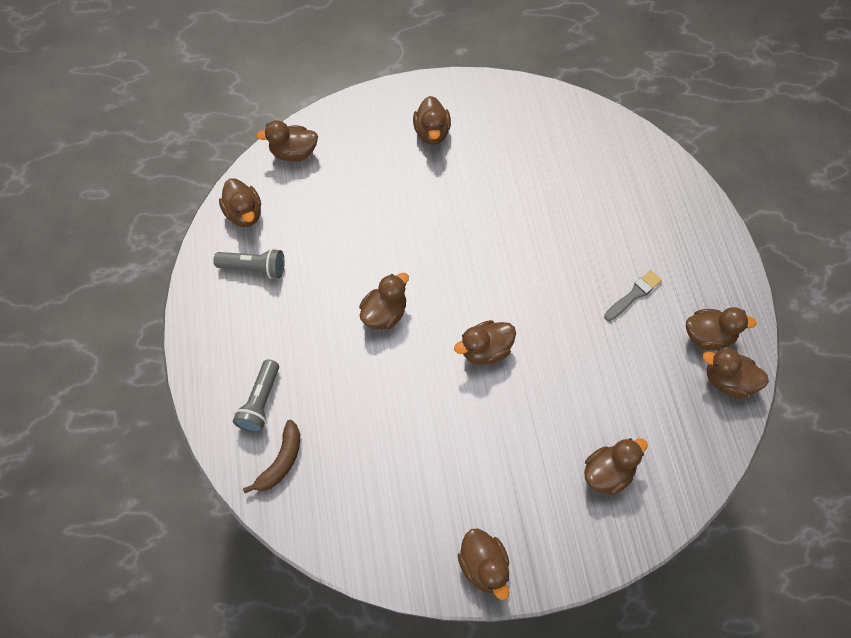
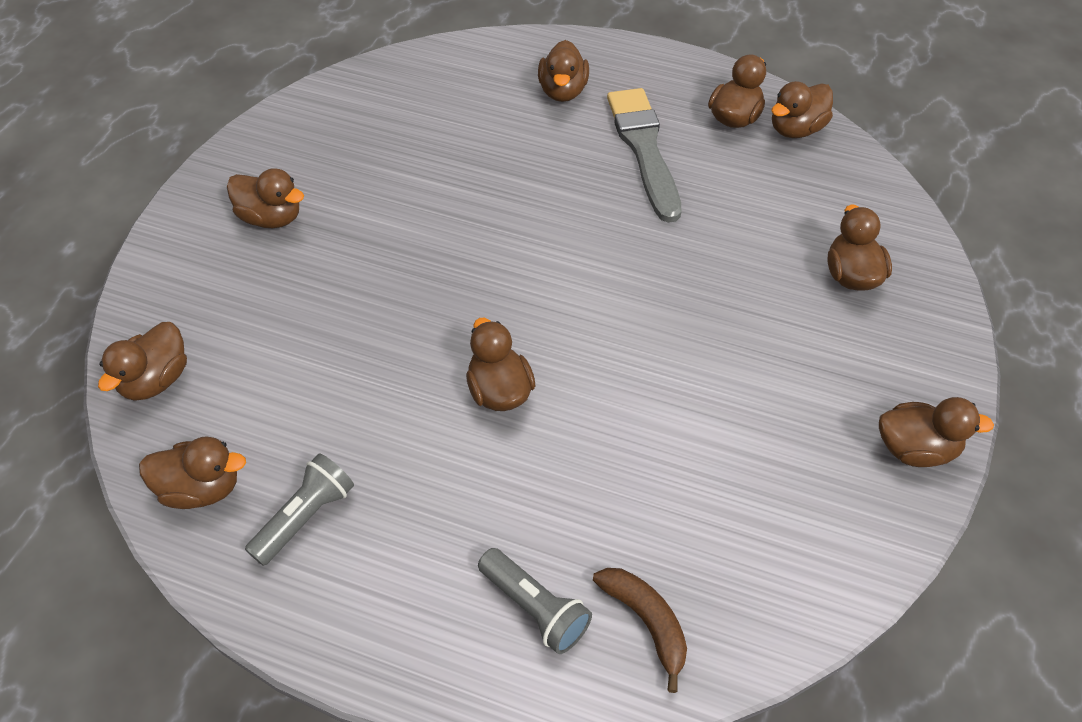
camera: 60 degrees left, 10 degrees down
(485, 350) = (625, 311): brown duck -> brown duck (563, 91)
(633, 295) = (644, 149): grey brush -> grey brush, size x1.92

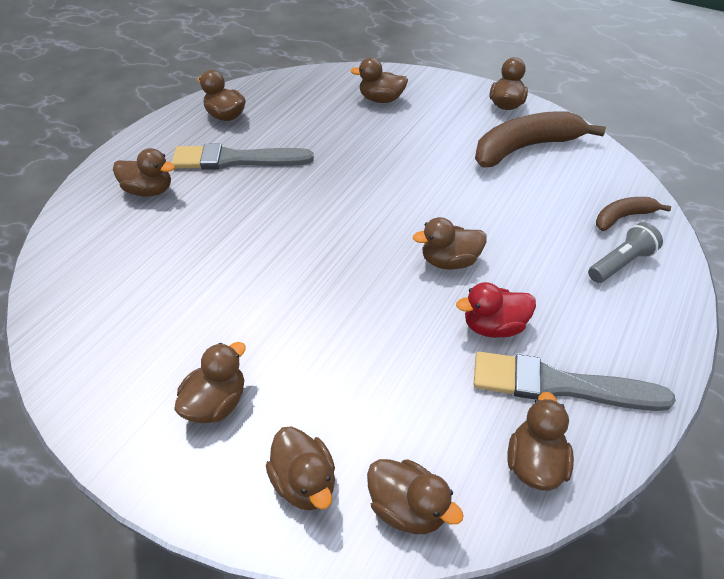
camera: 80 degrees left, 5 degrees down
(305, 517) = (559, 385): grey flashlight -> grey brush
(391, 445) = (493, 326): none -> red duck
(792, 480) = (525, 148): none -> brown banana
(796, 129) = (249, 94): brown duck -> brown duck (304, 482)

